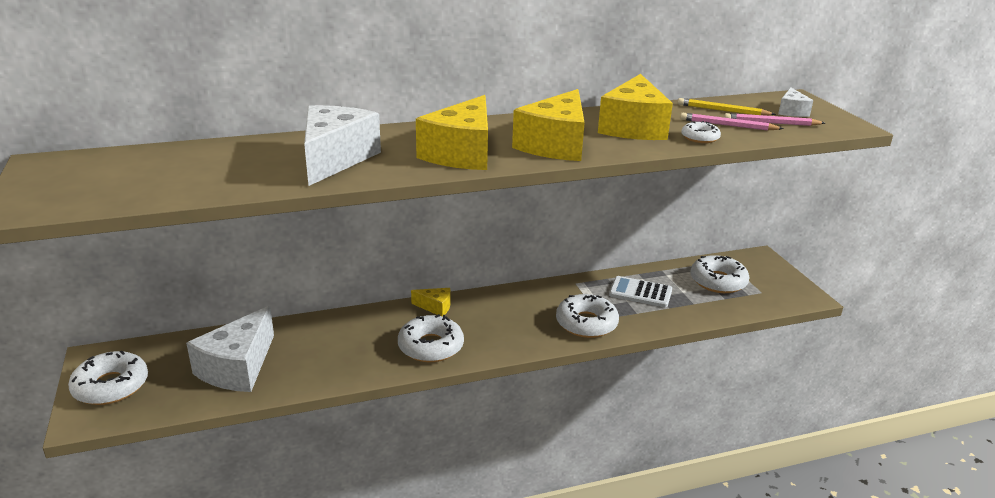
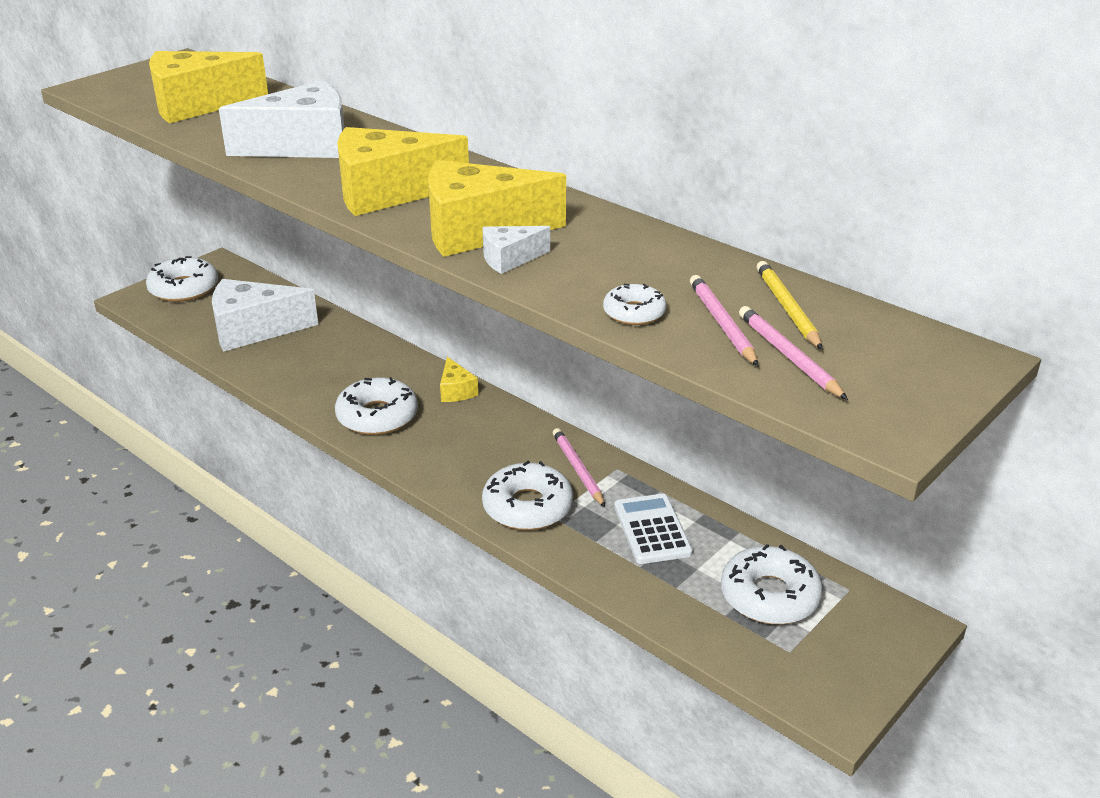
camera: 60 degrees right, 5 degrees up
(565, 295) = (578, 469): none -> pink pencil
(633, 127) = (611, 261): yellow cheese -> yellow cheese (197, 105)
(791, 111) = (881, 365): white cheese -> white cheese (509, 259)

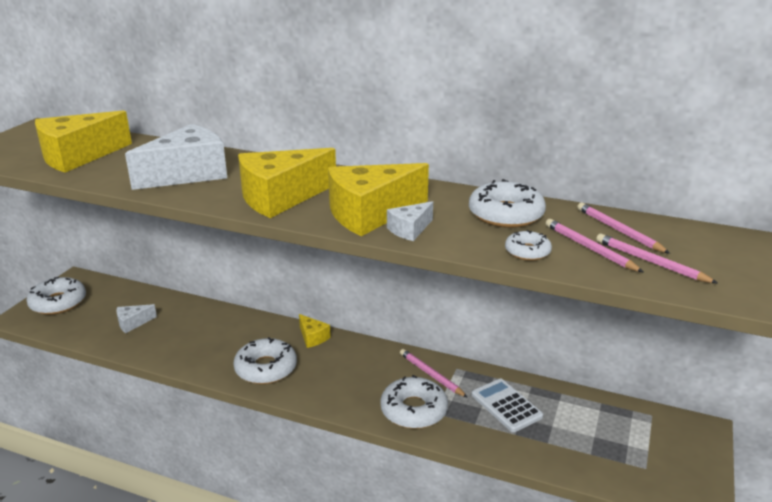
camera: 20 degrees left, 5 degrees down
(253, 330) = (133, 323): white cheese -> white cheese, size x0.48
(769, 596) = (608, 432): white donut -> white donut (506, 214)
(787, 308) = (618, 231): yellow pencil -> pink pencil

